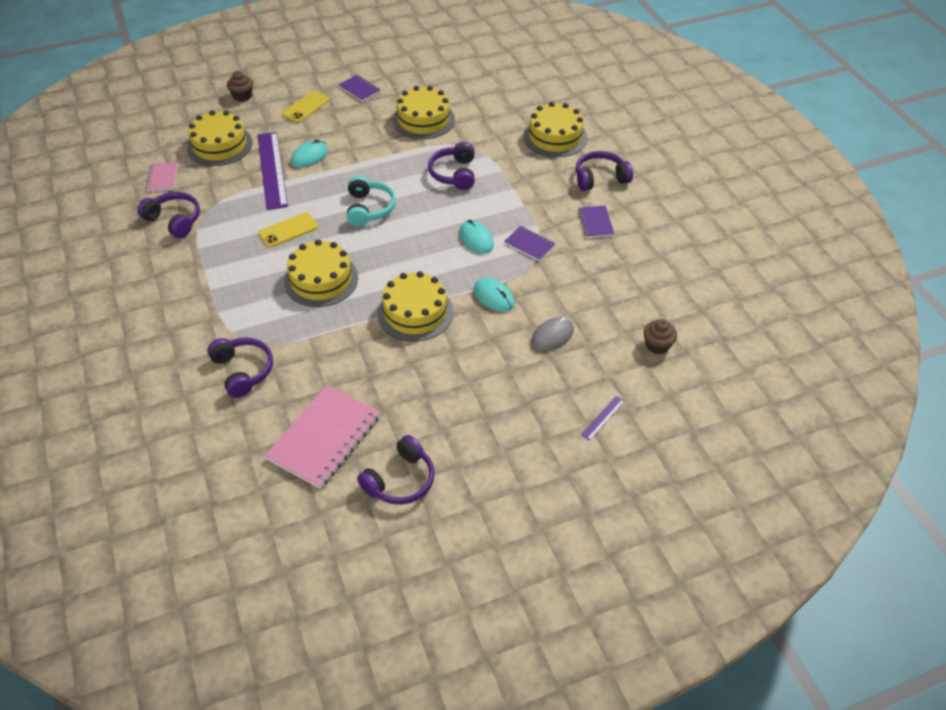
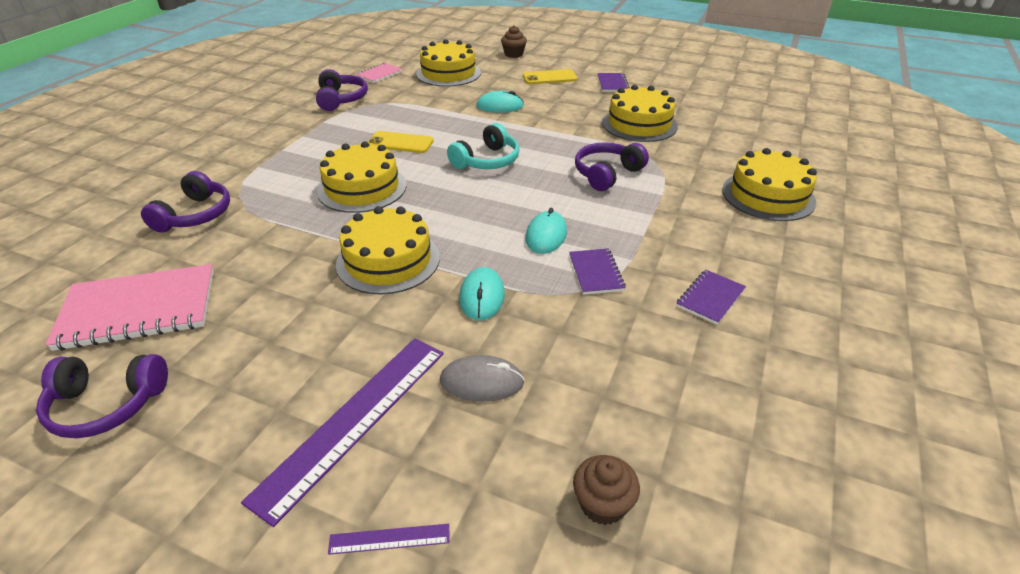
camera: 45 degrees right, 10 degrees down
(272, 170) = (457, 102): purple ruler -> purple ruler (353, 420)
(600, 178) = (777, 258): purple headphones -> none

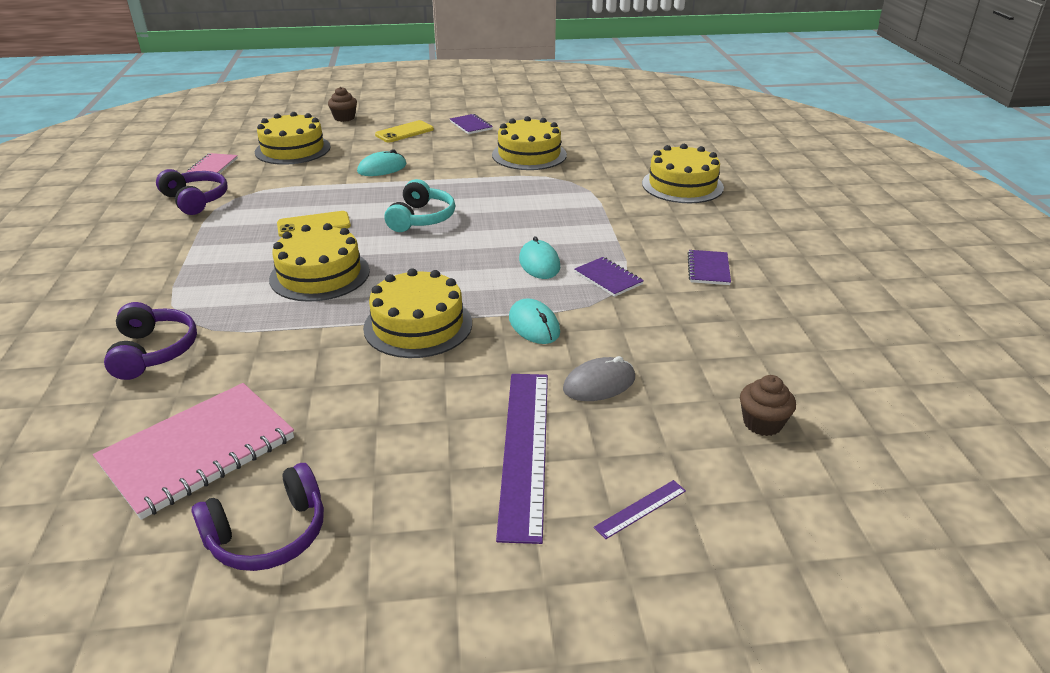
camera: 30 degrees left, 5 degrees down
(607, 174) = (541, 202): purple headphones -> none

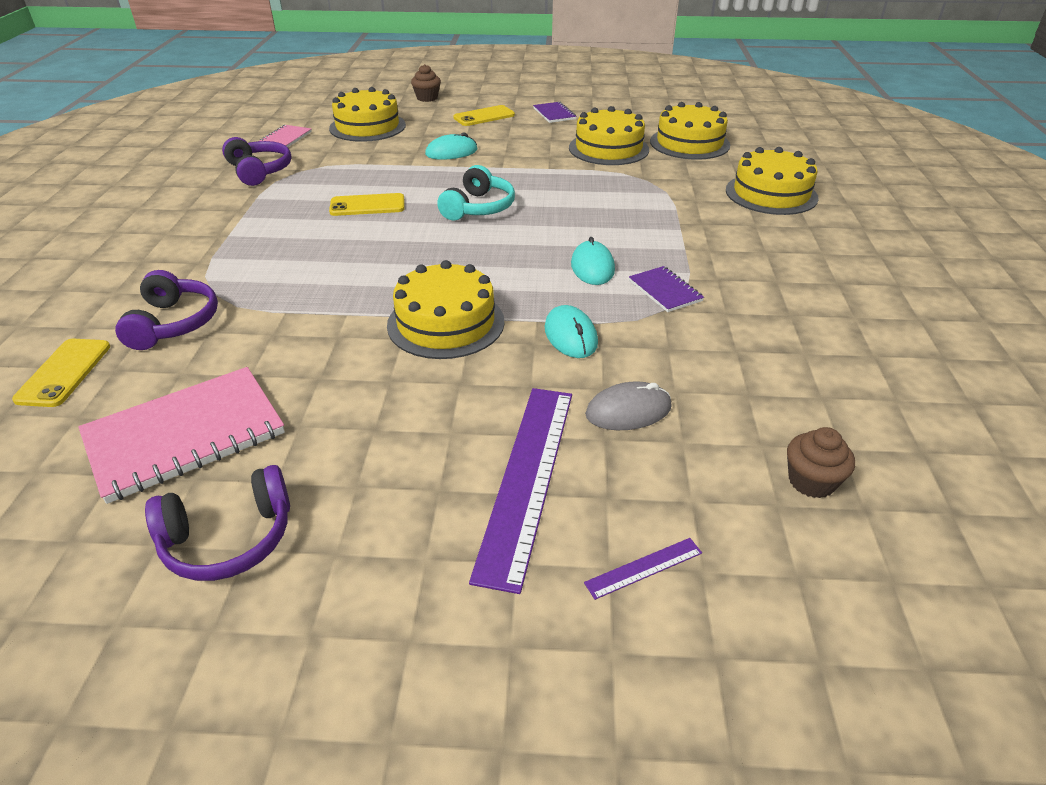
camera: 10 degrees right, 5 degrees up
(56, 408) = (64, 372): none -> yellow phone
(319, 274) = (359, 258): yellow cake -> yellow cake (689, 143)
(708, 269) = (782, 291): purple notebook -> none

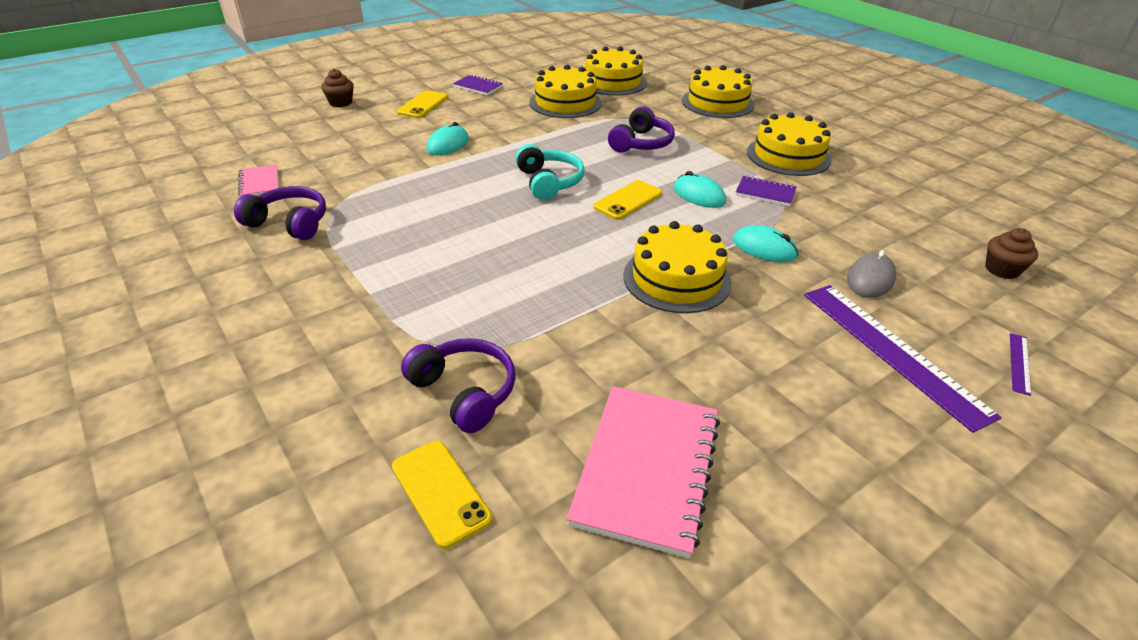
camera: 40 degrees left, 0 degrees up
(229, 539) = (811, 513): purple headphones -> purple headphones (641, 143)
(367, 127) = (328, 145): yellow cake -> yellow cake (788, 156)
(367, 205) = (455, 215): yellow phone -> yellow phone (628, 200)

